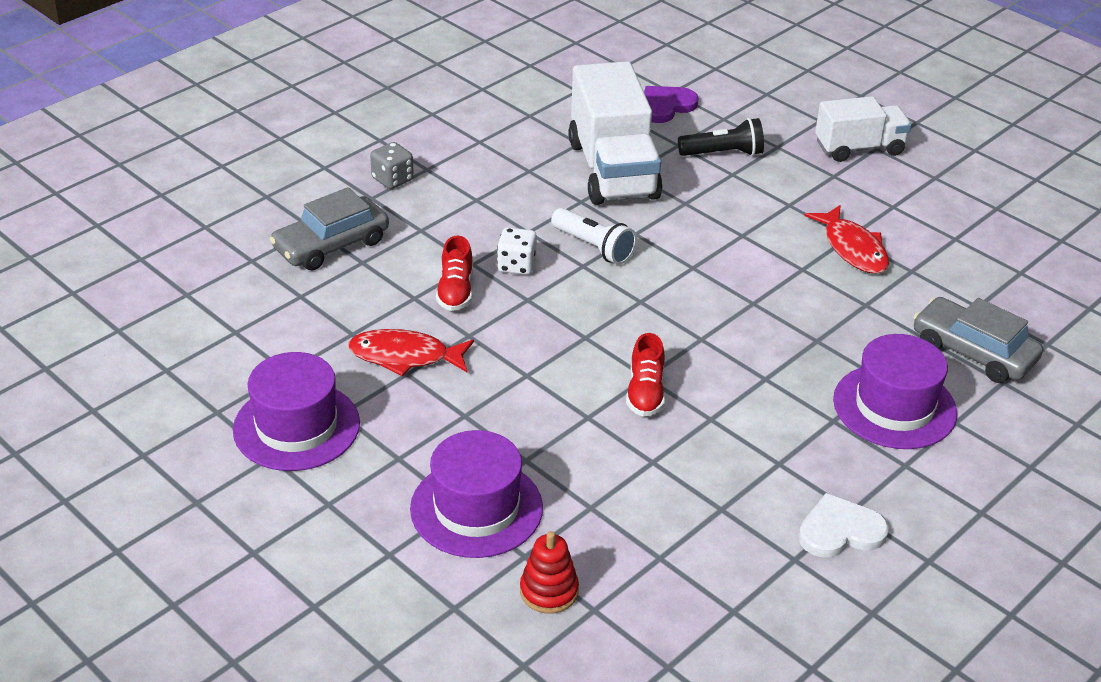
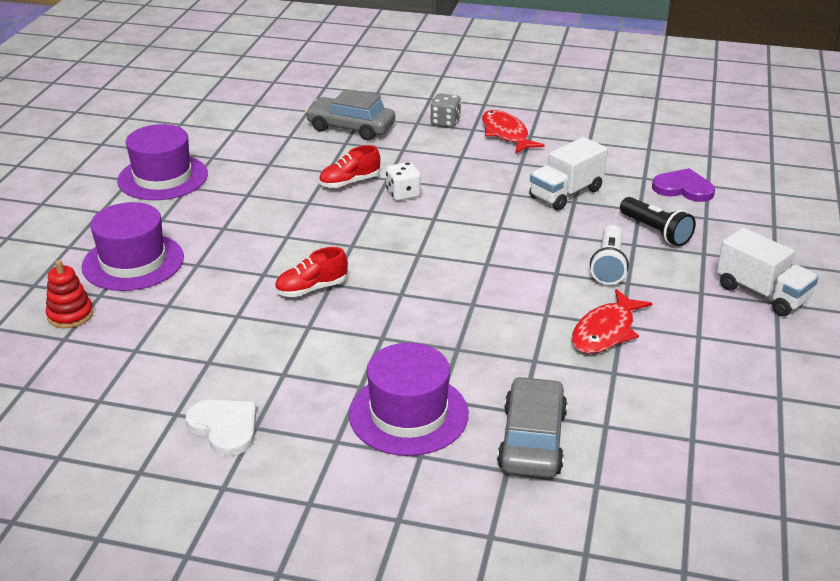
camera: 60 degrees right, 5 degrees down
(405, 356) = (263, 188): red fish -> red fish (506, 134)
(593, 247) = (460, 216): white flashlight -> white flashlight (608, 266)
(613, 170) = (566, 193): white truck -> white truck, size x0.62

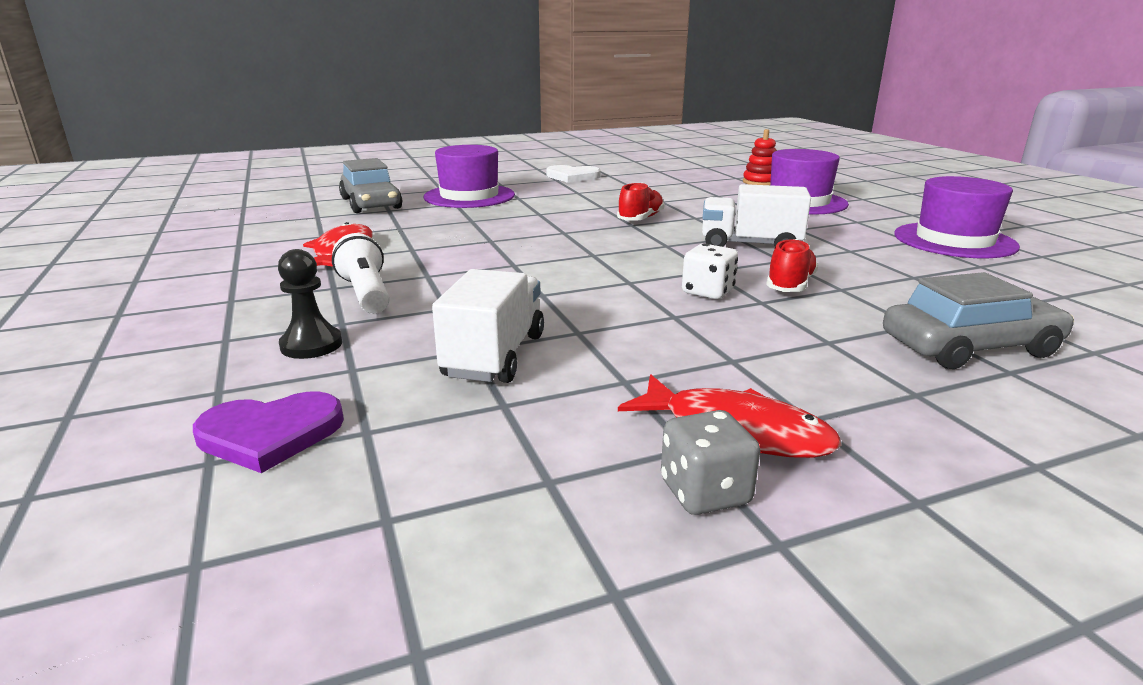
camera: 145 degrees right, 10 degrees down
(445, 122) = (879, 413): grey dice -> grey dice (705, 492)
(656, 232) = (311, 345): black flashlight -> black pawn
(762, 293) = (137, 317): white truck -> white truck (750, 245)

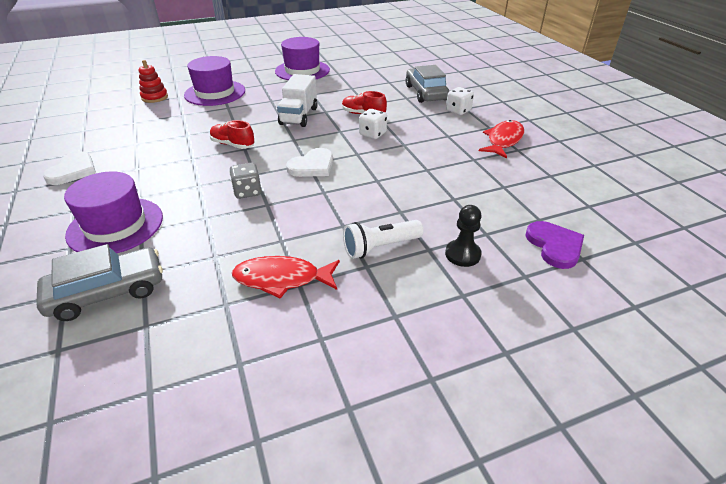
camera: 90 degrees left, 15 degrees up
(494, 356) = (459, 191): white truck -> none
(586, 257) = (312, 166): none -> white heart
(705, 492) = (542, 149): grey dice -> grey dice (247, 192)
(889, 382) = (458, 110): none -> white dice

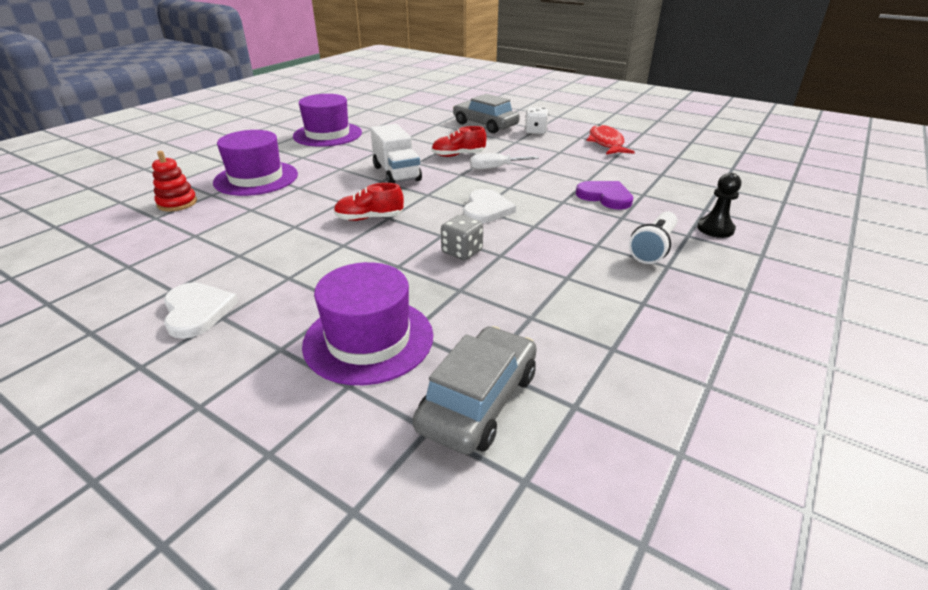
camera: 35 degrees left, 5 degrees down
(282, 279) = (622, 305): red fish -> none
(372, 134) = (495, 168): white dice -> white screwdriver
(554, 246) = (757, 200): purple heart -> purple heart (605, 196)

